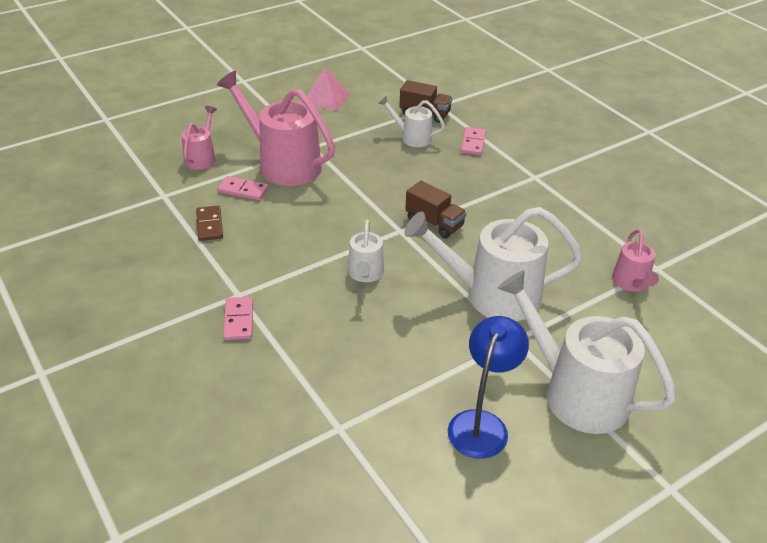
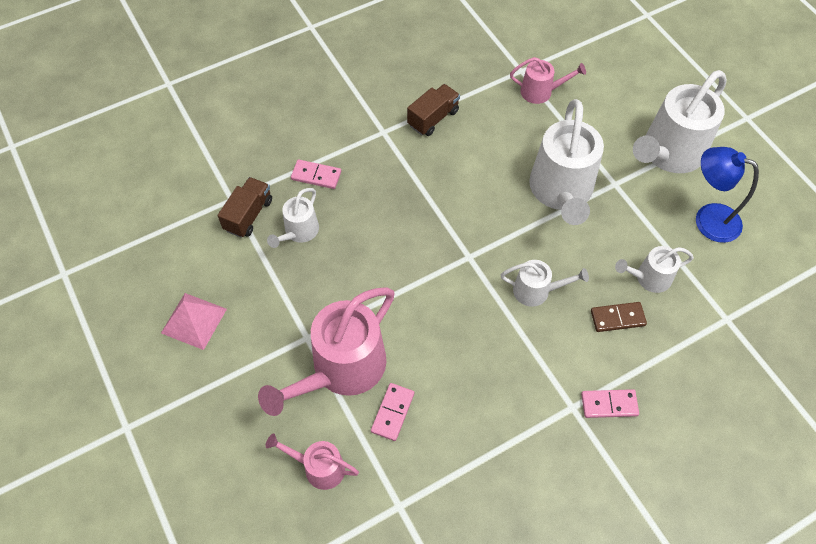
camera: 85 degrees left, 20 degrees up
(209, 225) = (458, 445): brown domino -> brown domino (617, 318)
(388, 361) = (649, 278): none -> white watering can
(434, 223) = (457, 225): brown truck -> brown truck (433, 118)

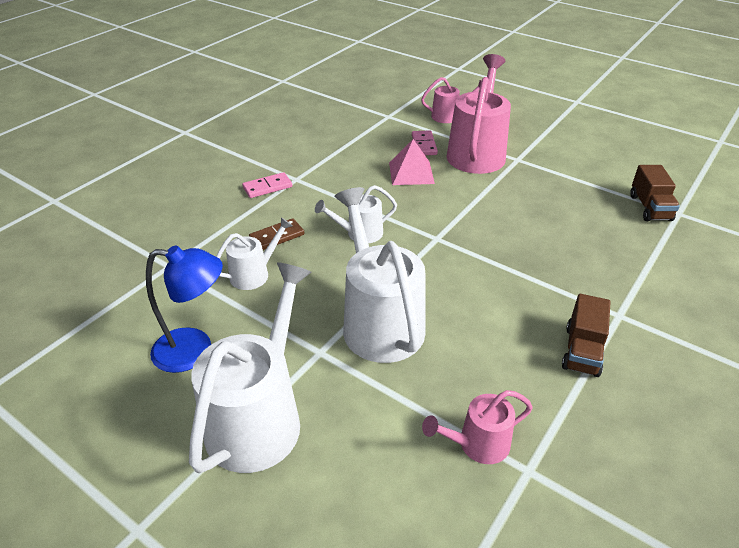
camera: 155 degrees right, 20 degrees down
(194, 321) = (603, 146): pink pyramid -> pink pyramid (411, 172)
(299, 232) = (596, 210): white watering can -> none
(316, 175) = (634, 253): pink domino -> none

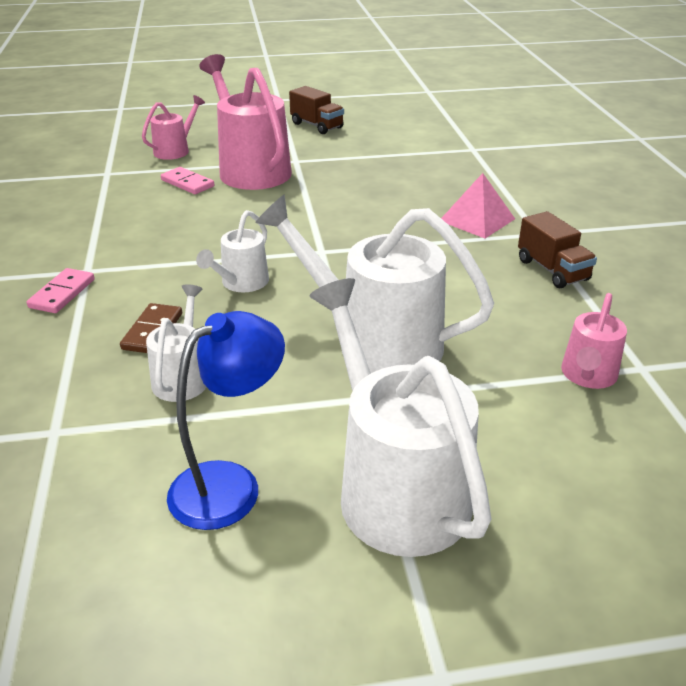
camera: 45 degrees left, 5 degrees down
(411, 172) = (211, 211): pink pyramid -> pink pyramid (477, 219)
(650, 208) = (449, 154): brown truck -> brown truck (317, 126)

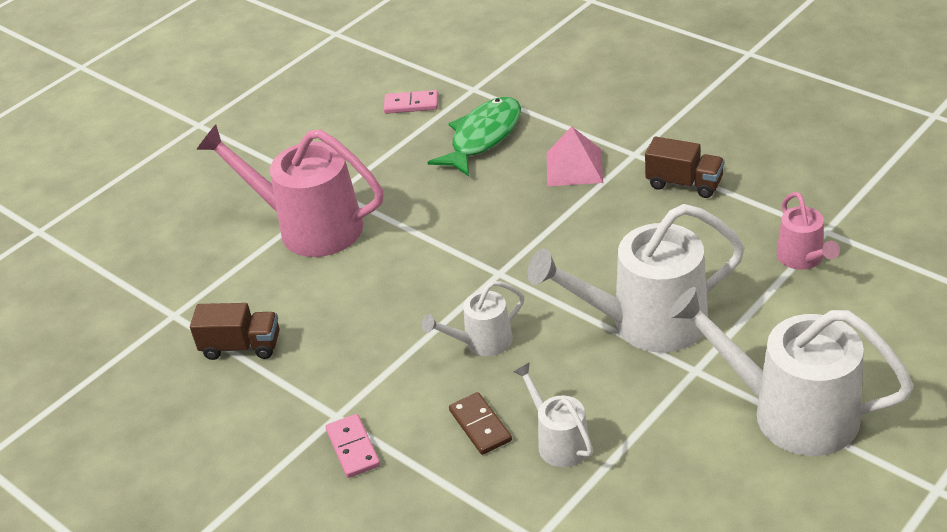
camera: 35 degrees left, 5 degrees up
(175, 150) = (197, 248): pink watering can -> none
(187, 183) = (275, 277): pink domino -> pink domino (411, 104)
(230, 484) = (699, 483): blue lamp -> none
(241, 283) = (482, 342): white watering can -> white watering can turned 75 degrees clockwise
(317, 126) = (292, 138): brown truck -> brown truck (241, 346)
(437, 175) = (483, 137): none -> green fish

